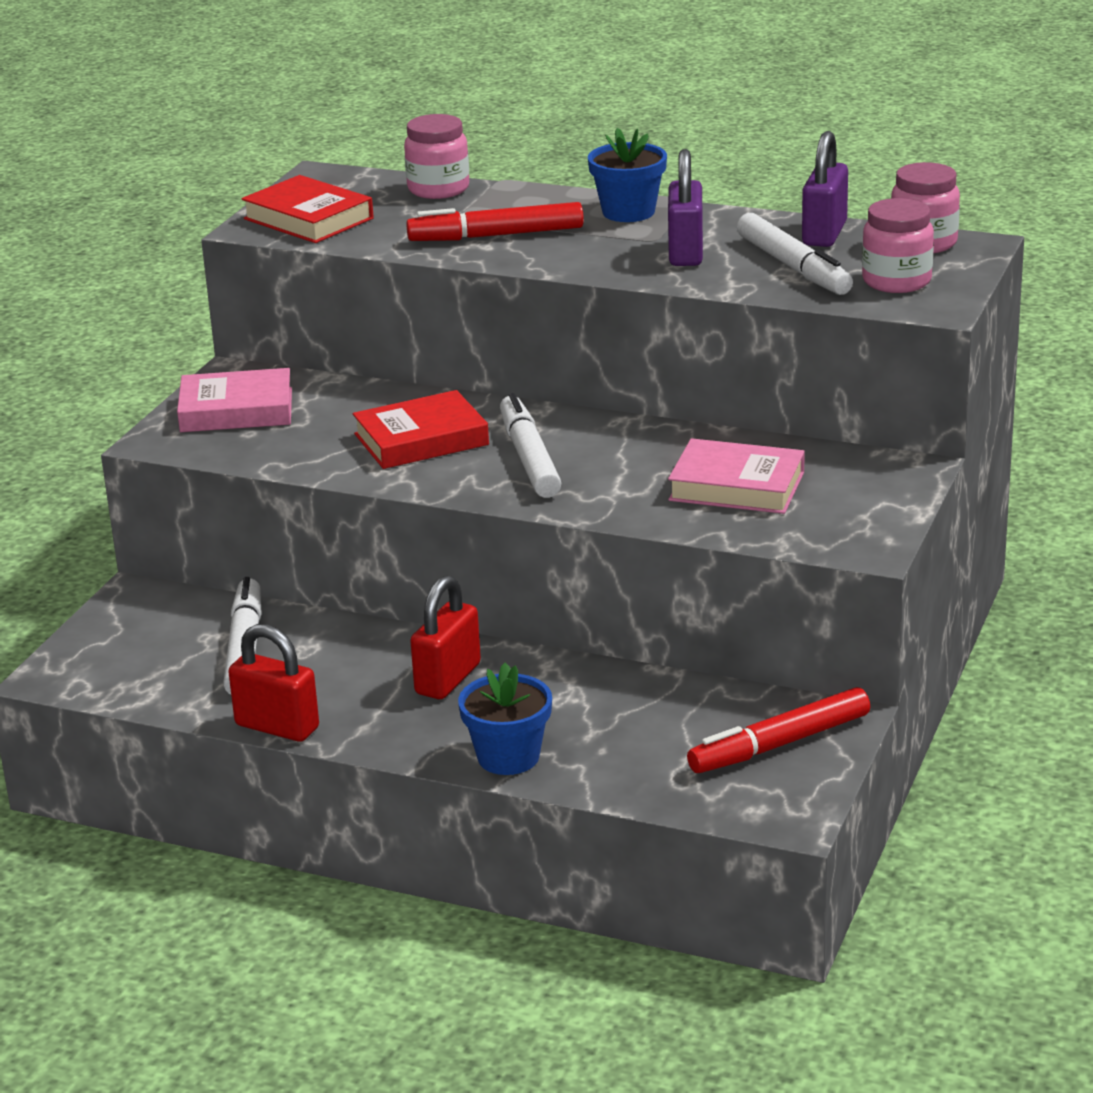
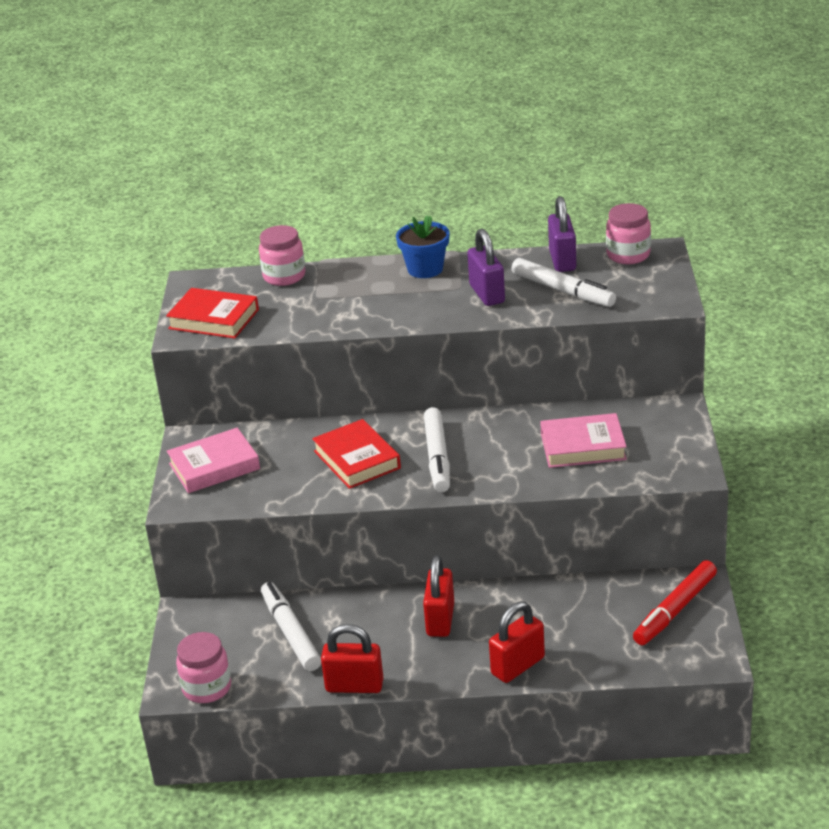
camera: 20 degrees left, 5 degrees up
(421, 439) = (356, 459): red book -> red book turned 75 degrees counterclockwise
(496, 236) = (353, 306): red marker -> none
(508, 757) = (518, 666): blue flower pot -> red padlock
(529, 458) = (437, 457): white marker -> white marker turned 150 degrees counterclockwise
(896, 281) = (634, 288): pink jar -> pink jar (207, 688)

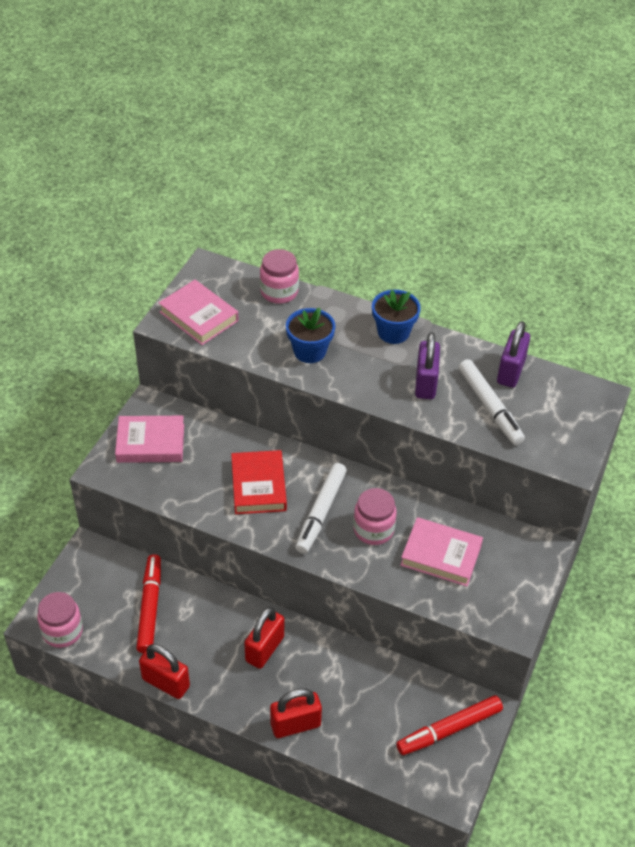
camera: 20 degrees right, 15 degrees up
(214, 319) = (198, 316): red book -> pink book
(290, 633) = (150, 607): white marker -> red marker
(351, 308) = (309, 351): none -> blue flower pot
(628, 255) = (570, 389): pink jar -> pink jar (373, 530)

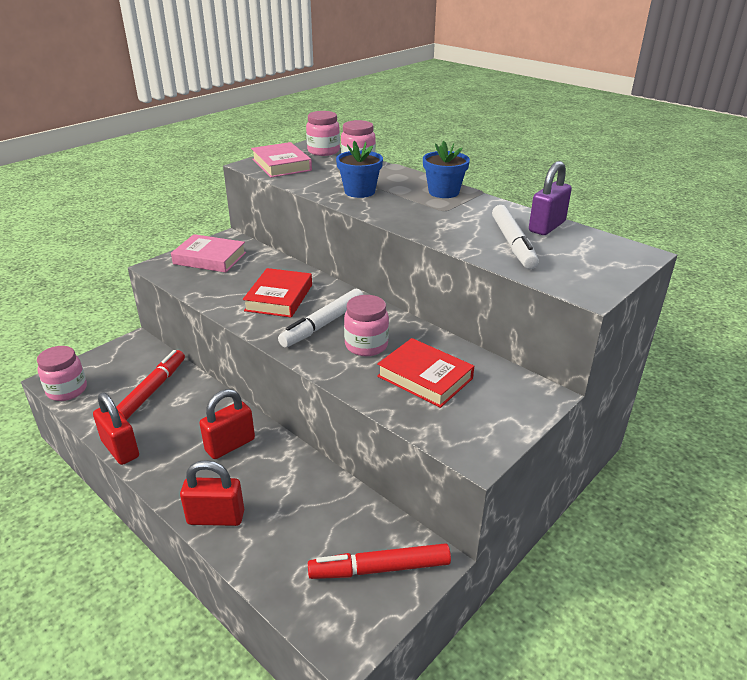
camera: 20 degrees right, 15 degrees down
(229, 276) = (323, 151): none -> pink jar
(425, 383) = (455, 221): purple padlock -> none
(441, 555) = (425, 377): pink book -> red book

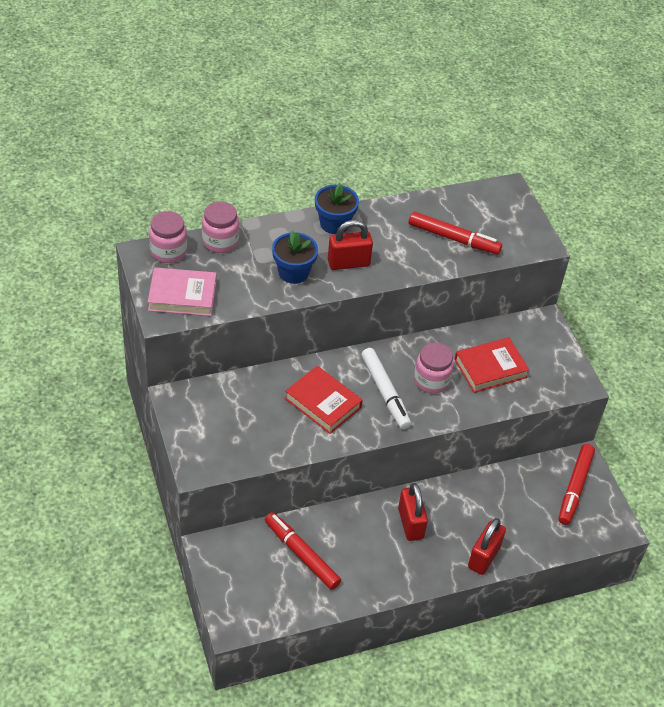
camera: 65 degrees left, 15 degrees up
(67, 390) = (258, 618): pink jar -> none
(120, 449) = (371, 596): red padlock -> red padlock (348, 263)
(210, 258) = (209, 425): pink book -> none
(513, 244) = (453, 238): white marker -> red marker
(547, 227) = (439, 206): purple padlock -> none

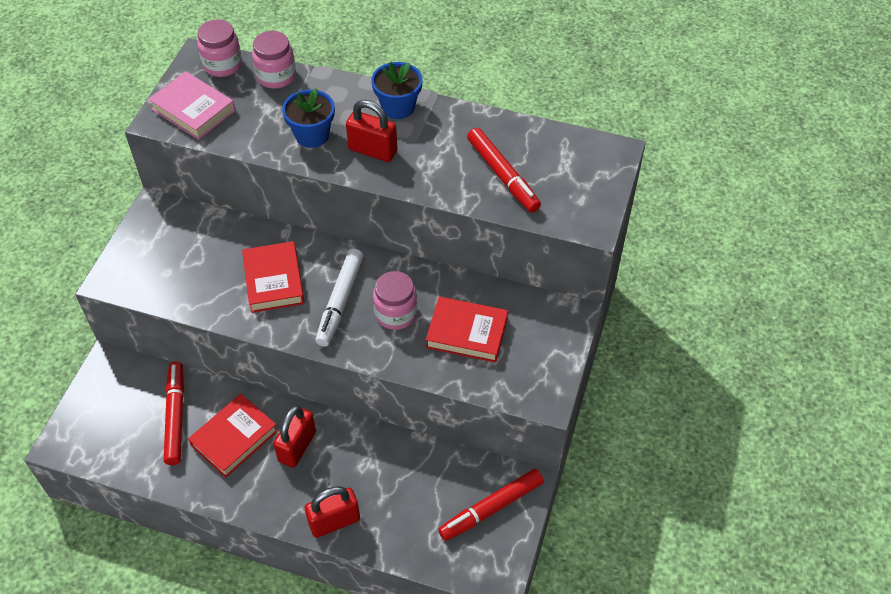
camera: 40 degrees right, 5 degrees up
(360, 544) = (234, 438): none -> red book

